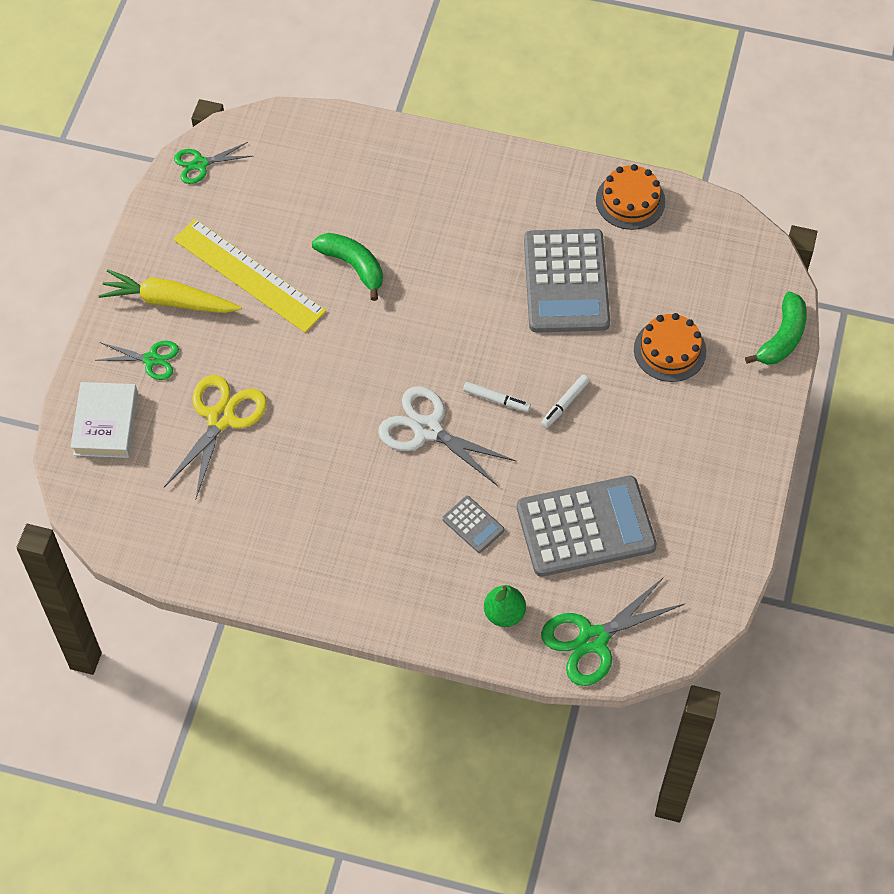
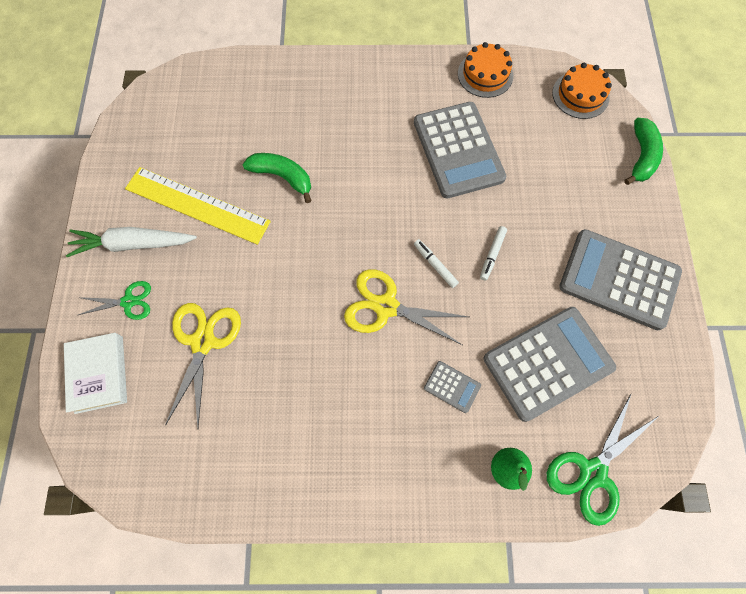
camera: 15 degrees left, 10 degrees up
(169, 301) = (133, 244): yellow carrot -> white carrot
(200, 164) = (134, 120): green scissors -> none
(428, 429) = (386, 306): white scissors -> yellow scissors
(496, 400) = (435, 265): white marker -> white marker turned 135 degrees counterclockwise
(670, 350) = (559, 188): orange cake -> orange cake (580, 95)
(699, 463) = (619, 279): none -> grey calculator

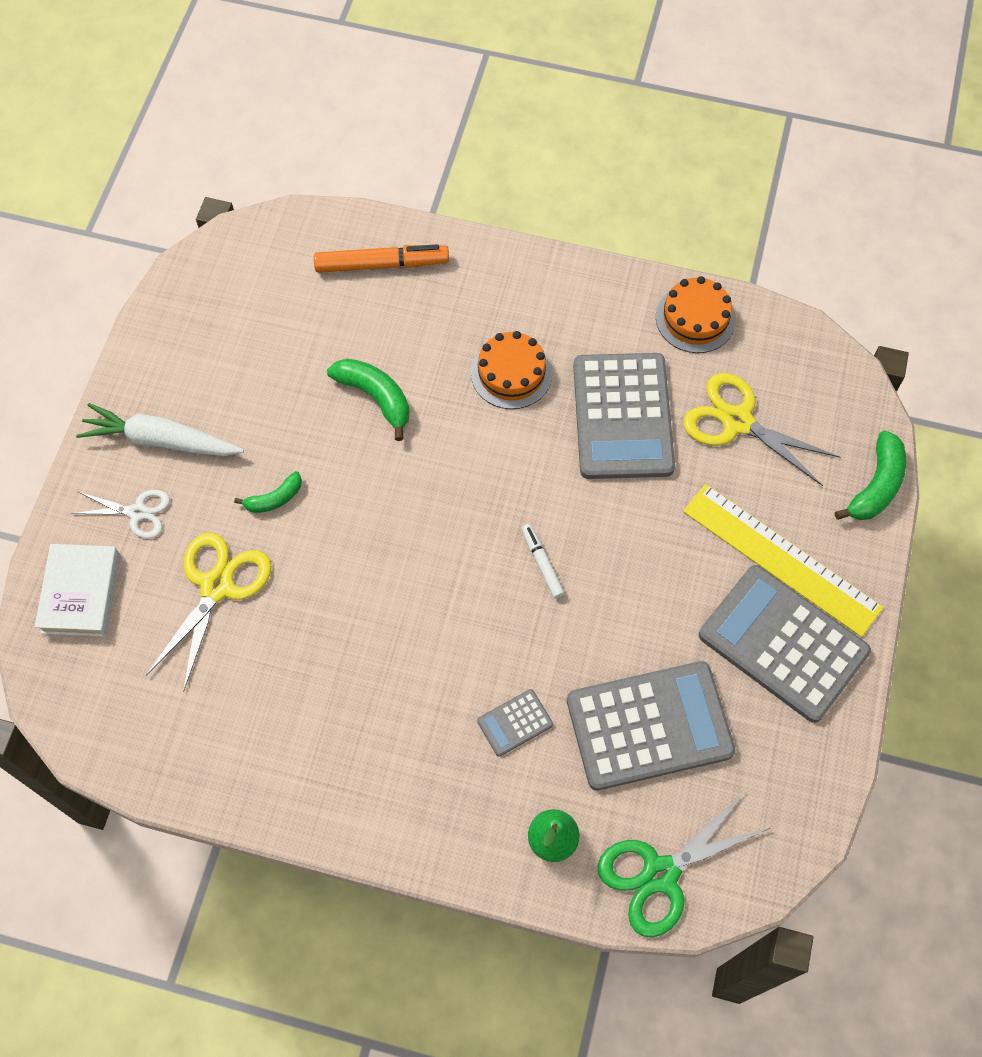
camera: 15 degrees right, 5 degrees down
(128, 302) = (137, 513): green scissors -> white scissors
(197, 205) = (255, 408): yellow ruler -> yellow ruler (781, 559)
(229, 266) = (274, 499): none -> green banana
(261, 86) = (382, 265): none -> orange marker
(386, 306) = (461, 600): yellow scissors -> yellow scissors (737, 421)
(452, 386) = (515, 723): grey calculator -> grey calculator turned 105 degrees clockwise
(492, 255) = (622, 568): white marker -> none
(580, 95) = (821, 378): orange cake -> orange cake (511, 373)

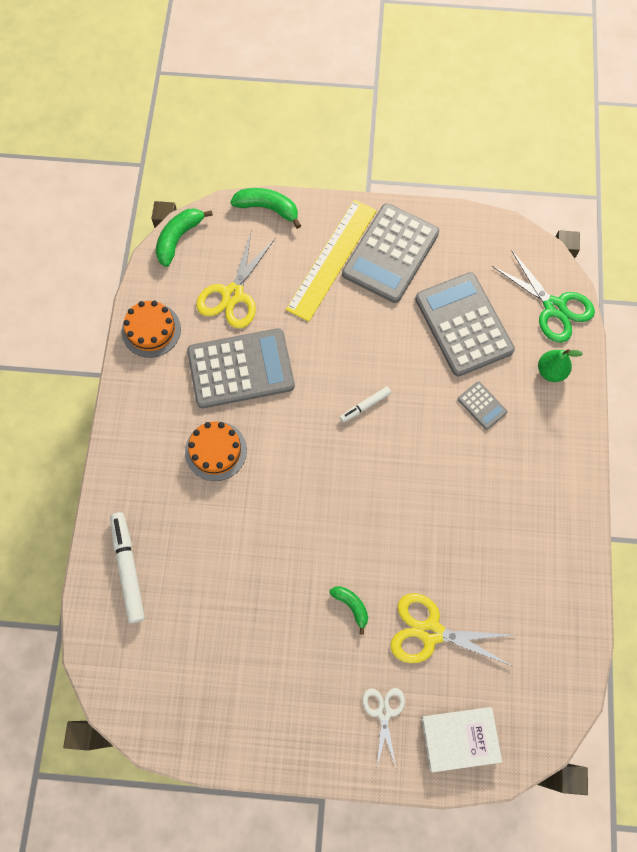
camera: 100 degrees left, 5 degrees up
(161, 440) = (317, 711): white carrot -> none
(375, 397) = (252, 548): green banana -> green banana (178, 238)
(382, 265) = (128, 568): orange marker -> white marker

